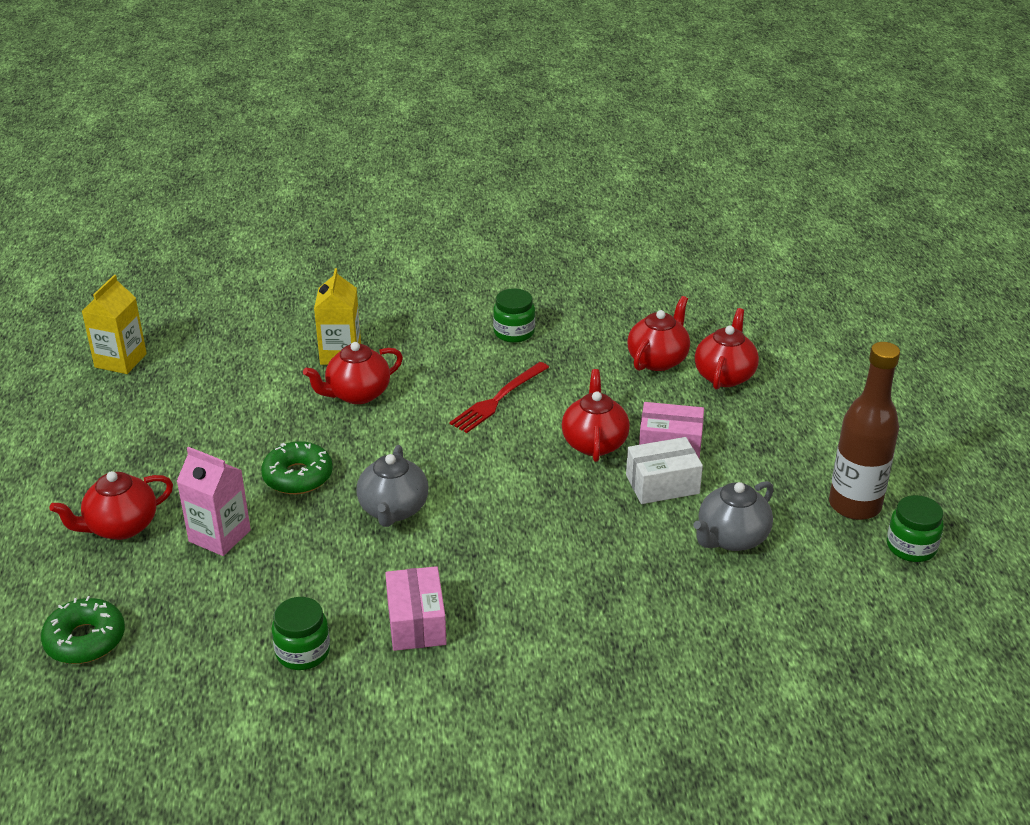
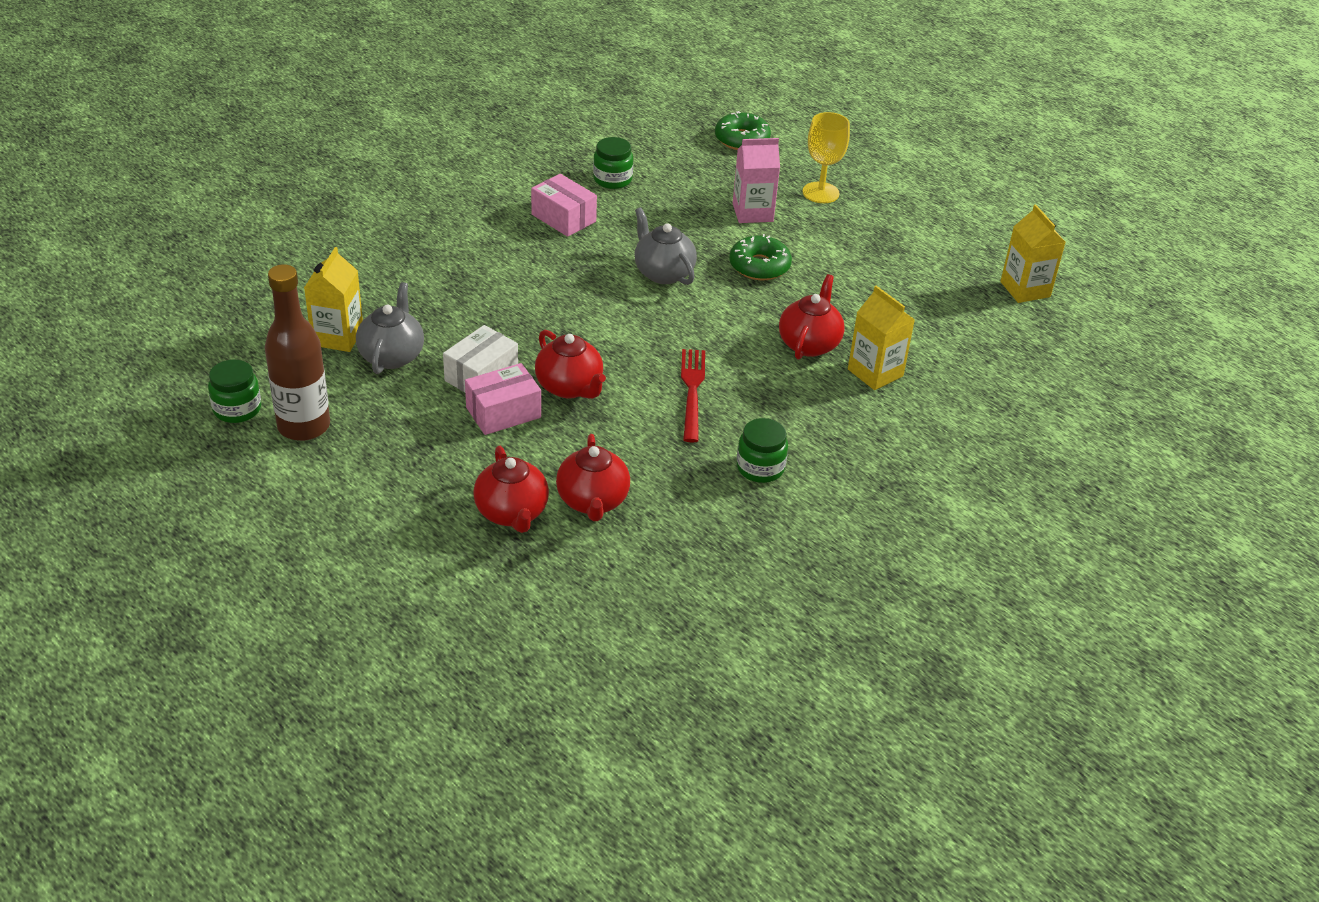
camera: 140 degrees right, 5 degrees up
(121, 527) = (820, 193): red teapot -> yellow goblet
(773, 582) = (337, 337): none -> yellow carton

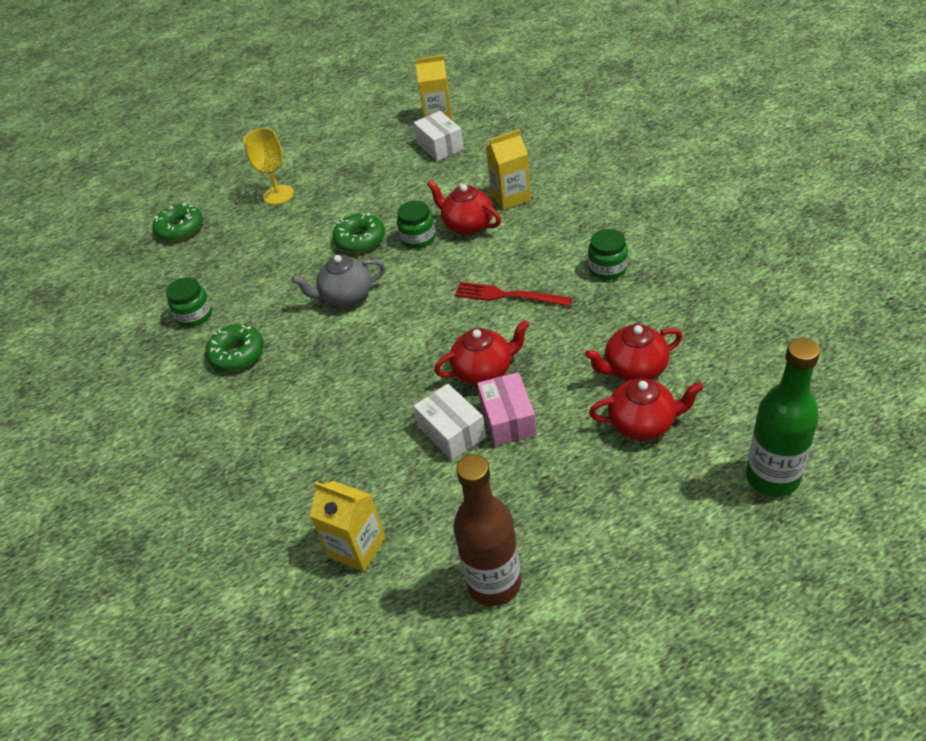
camera: 65 degrees left, 5 degrees up
(237, 409) = (452, 647): green jar -> green jar (418, 238)
(392, 356) = (402, 501): grey teapot -> none
(448, 618) = (772, 477): none -> green bottle
(563, 218) = (237, 354): pink box -> green donut
(592, 501) = (634, 369): red teapot -> red teapot turned 150 degrees clockwise
(752, 212) = (286, 235): pink carton -> none
(960, 300) = (440, 146): none -> white box

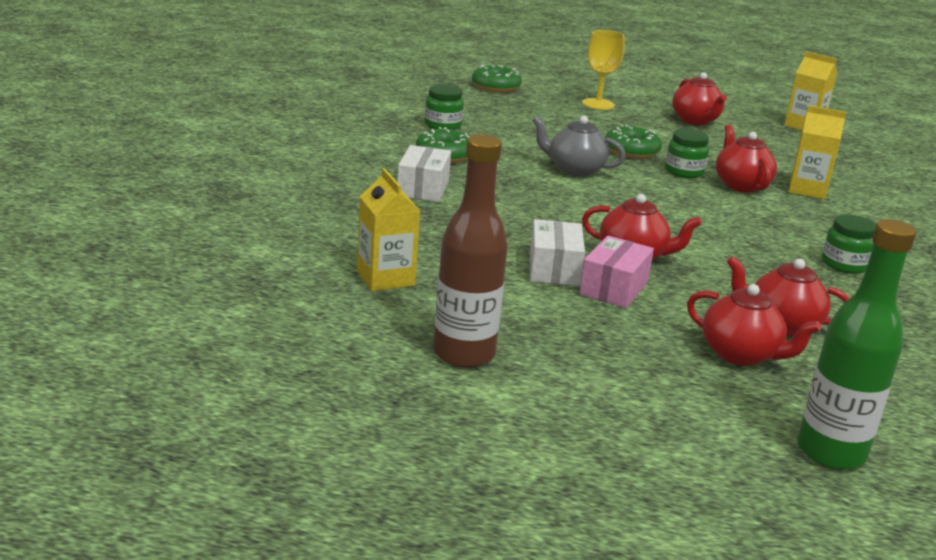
camera: 30 degrees right, 20 degrees down
(365, 165) = (695, 121): none -> red teapot
(440, 146) = (781, 140): white box -> white box (423, 188)
(508, 295) = (719, 233): red fork -> none

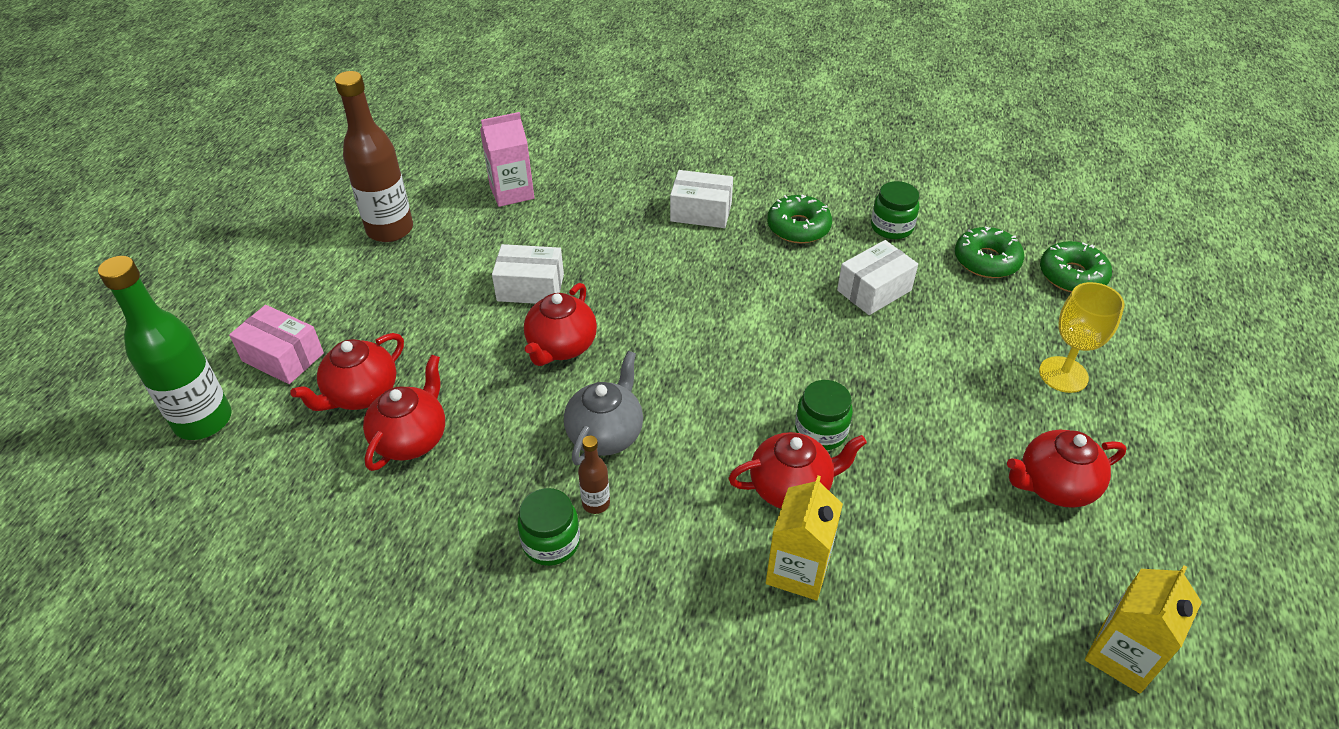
camera: 95 degrees right, 20 degrees up
(385, 278) = (512, 192): yellow carton -> pink carton
(525, 140) = (874, 290): none -> white box
(574, 170) = (790, 325): grey teapot -> grey teapot (606, 434)
(613, 288) = (492, 324): pink box -> pink box (283, 357)
(631, 151) = (879, 387): green donut -> green donut (986, 260)
(798, 248) = (596, 503): none -> brown bottle

